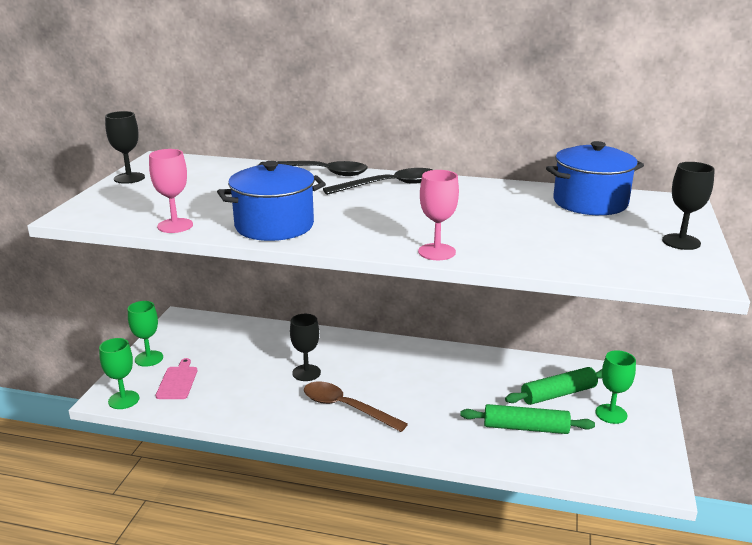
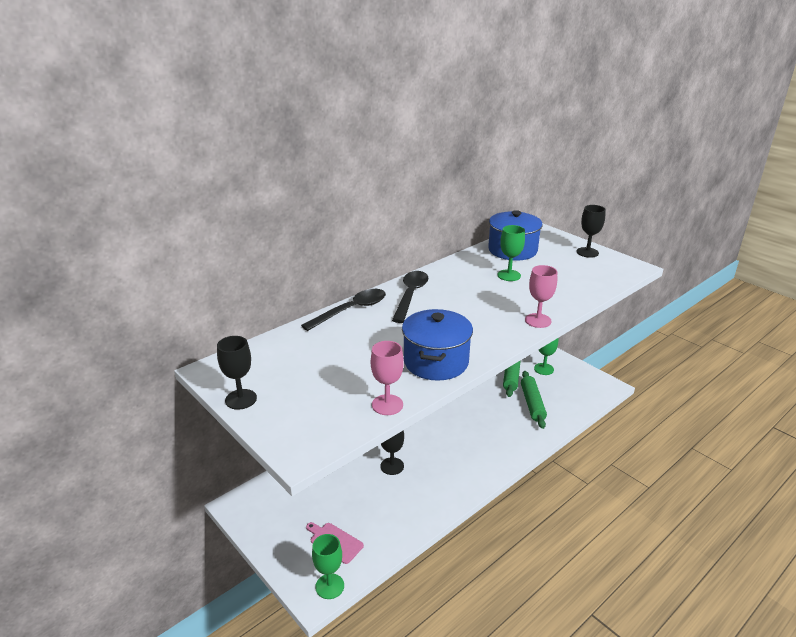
camera: 55 degrees left, 5 degrees up
(149, 358) = (280, 548): green goblet -> green goblet (509, 275)
(346, 407) = (451, 465): brown spoon -> none
(525, 428) = (532, 404): green rolling pin -> green rolling pin turned 45 degrees counterclockwise

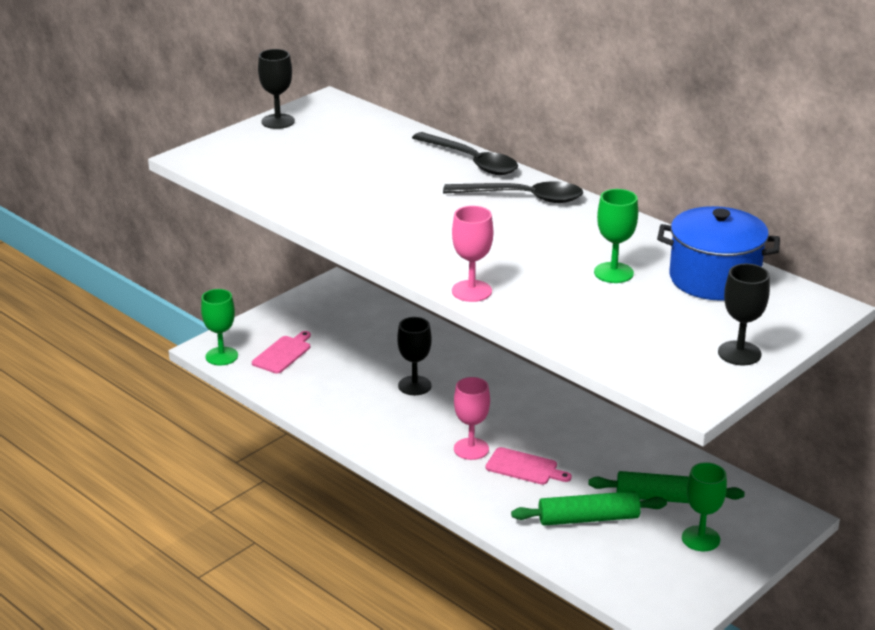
camera: 85 degrees right, 0 degrees up
(387, 405) = (268, 193): pink goblet -> pink goblet (471, 449)
(436, 362) = (355, 218): blue pot -> none
(486, 423) = (525, 467): none -> pink cutting board

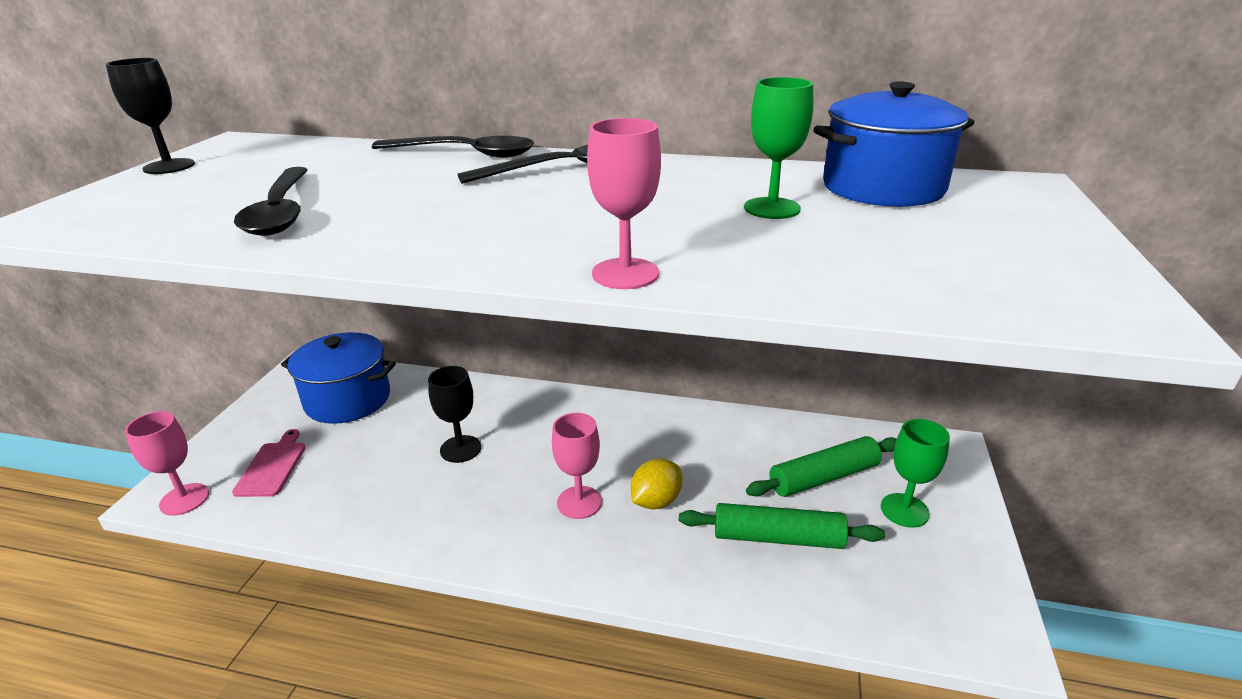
camera: 30 degrees left, 0 degrees up
(221, 356) = (184, 499): green goblet -> pink goblet
(324, 187) = (280, 212): none -> black spoon
(356, 321) = (348, 400): none -> blue pot
(525, 467) = (656, 501): pink cutting board -> yellow lemon
(588, 518) = (778, 537): green rolling pin -> green rolling pin turned 45 degrees clockwise
(739, 353) = (1057, 247): black goblet -> none

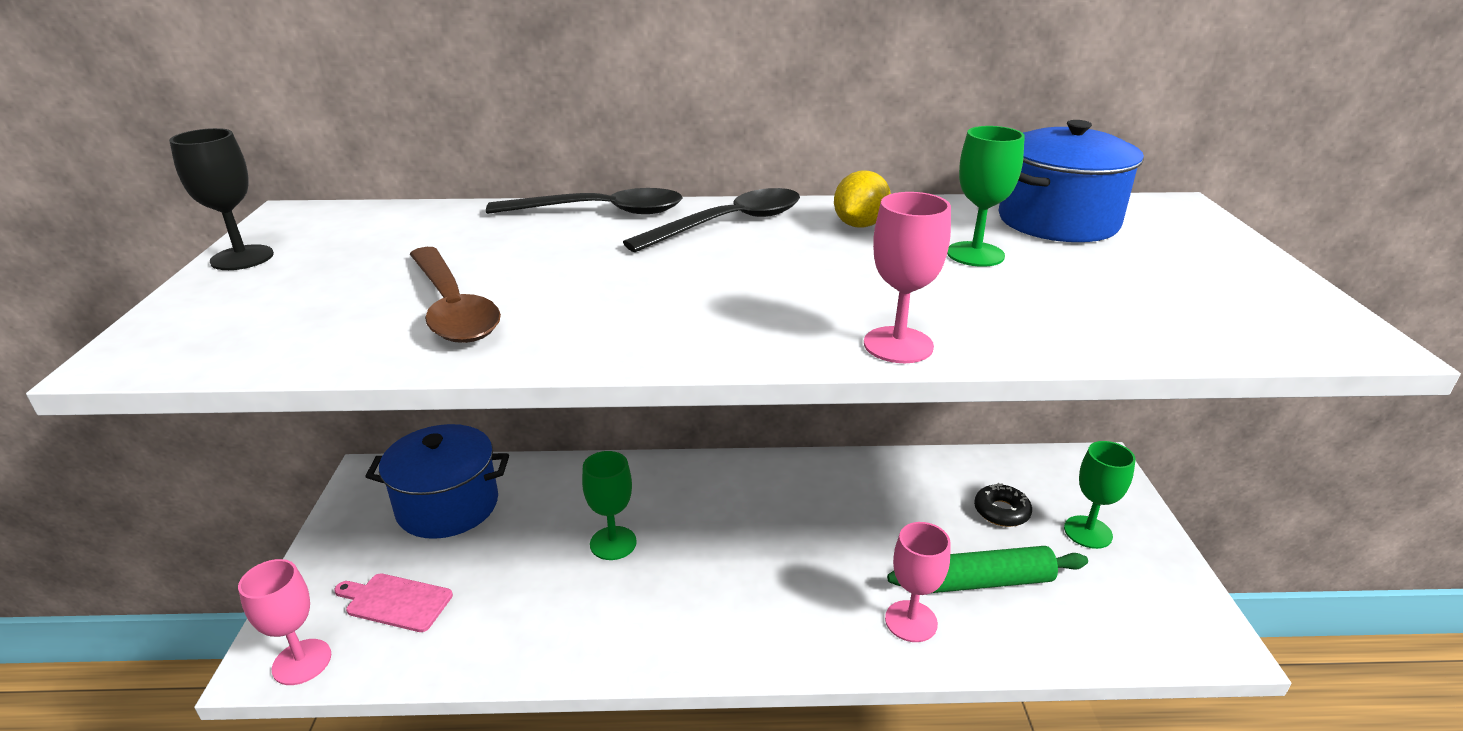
camera: 15 degrees left, 0 degrees up
(272, 466) = (395, 602): pink cutting board -> pink cutting board turned 60 degrees counterclockwise
(280, 212) = (452, 308): black spoon -> brown spoon
(460, 449) = (613, 543): black goblet -> green goblet
(579, 502) = (772, 580): pink goblet -> pink goblet (911, 621)
(656, 501) = (851, 565): yellow lemon -> yellow lemon (859, 225)
(824, 477) = (1001, 511): green rolling pin -> black donut

